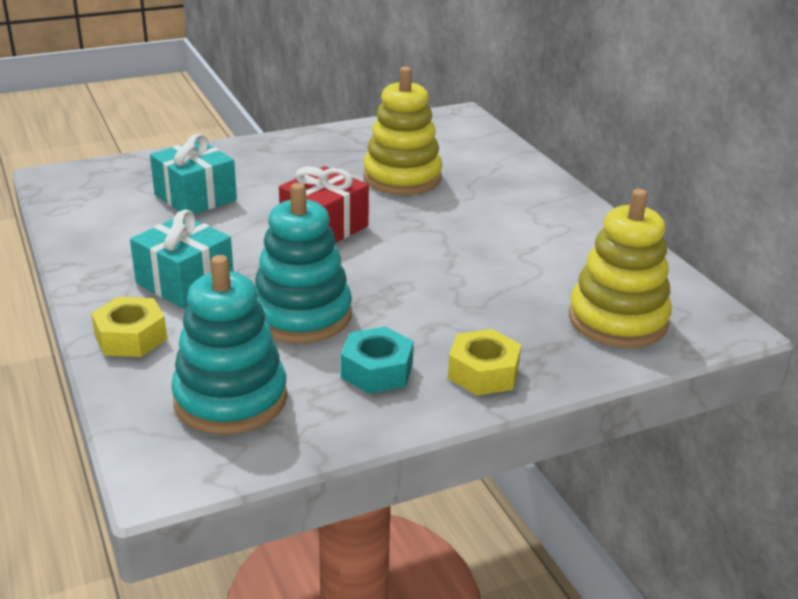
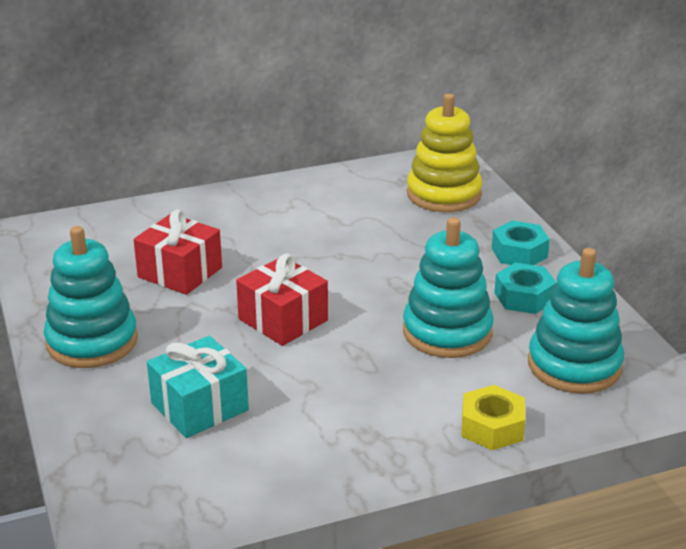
camera: 85 degrees left, 0 degrees up
(185, 282) = (391, 401): turquoise gift -> none
(291, 152) = (92, 341): none -> turquoise stacking toy
(402, 178) = (180, 272): yellow stacking toy -> red gift
(483, 372) = (519, 253): yellow nut -> turquoise nut

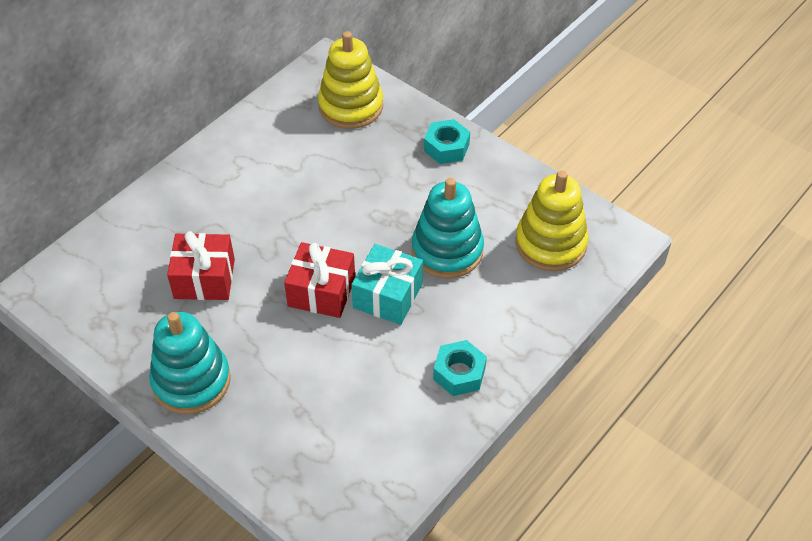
camera: 30 degrees left, 20 degrees up
(199, 406) = (322, 403): turquoise gift -> turquoise gift (387, 296)
(492, 427) = (532, 325): yellow nut -> none
(524, 297) = (478, 192): turquoise nut -> turquoise nut (459, 373)
(574, 365) = (550, 243): turquoise stacking toy -> yellow stacking toy

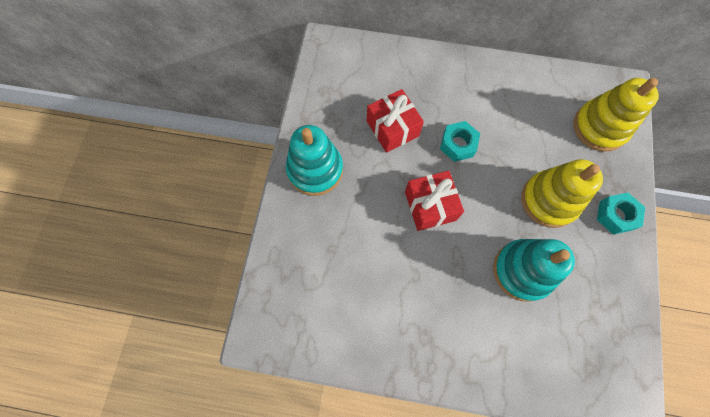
camera: 60 degrees right, 20 degrees up
(387, 296) = (456, 252): turquoise gift -> none
(459, 373) = (424, 340): turquoise nut -> turquoise nut (458, 144)
(550, 243) = (585, 346): yellow stacking toy -> yellow stacking toy (549, 200)

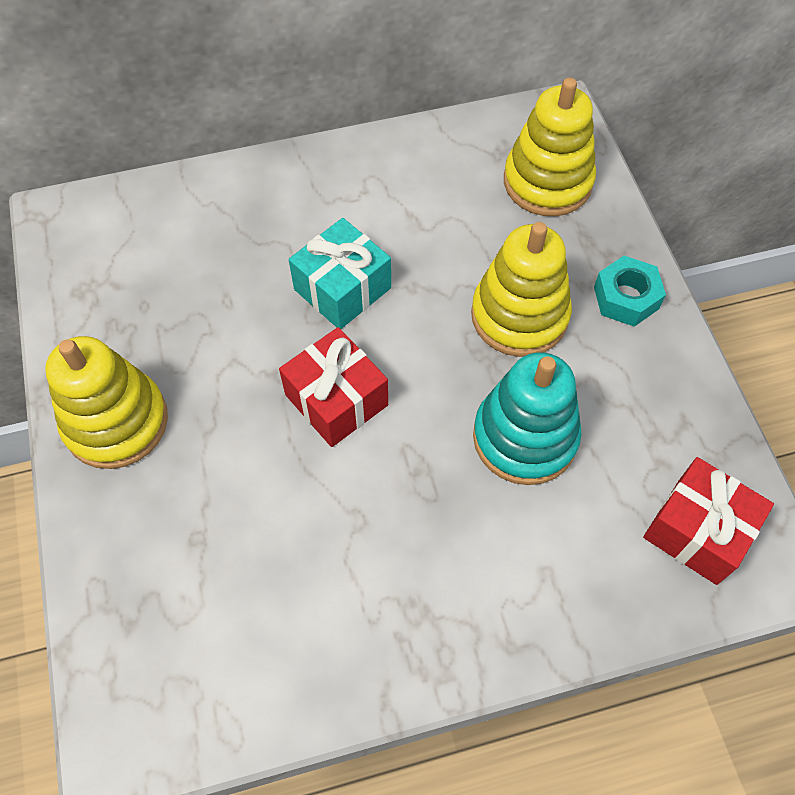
camera: 25 degrees left, 10 degrees down
(315, 170) = (116, 422): turquoise stacking toy -> yellow stacking toy
(392, 128) = (225, 305): red gift -> red gift (697, 530)
(458, 144) = (342, 288): turquoise nut -> turquoise gift

